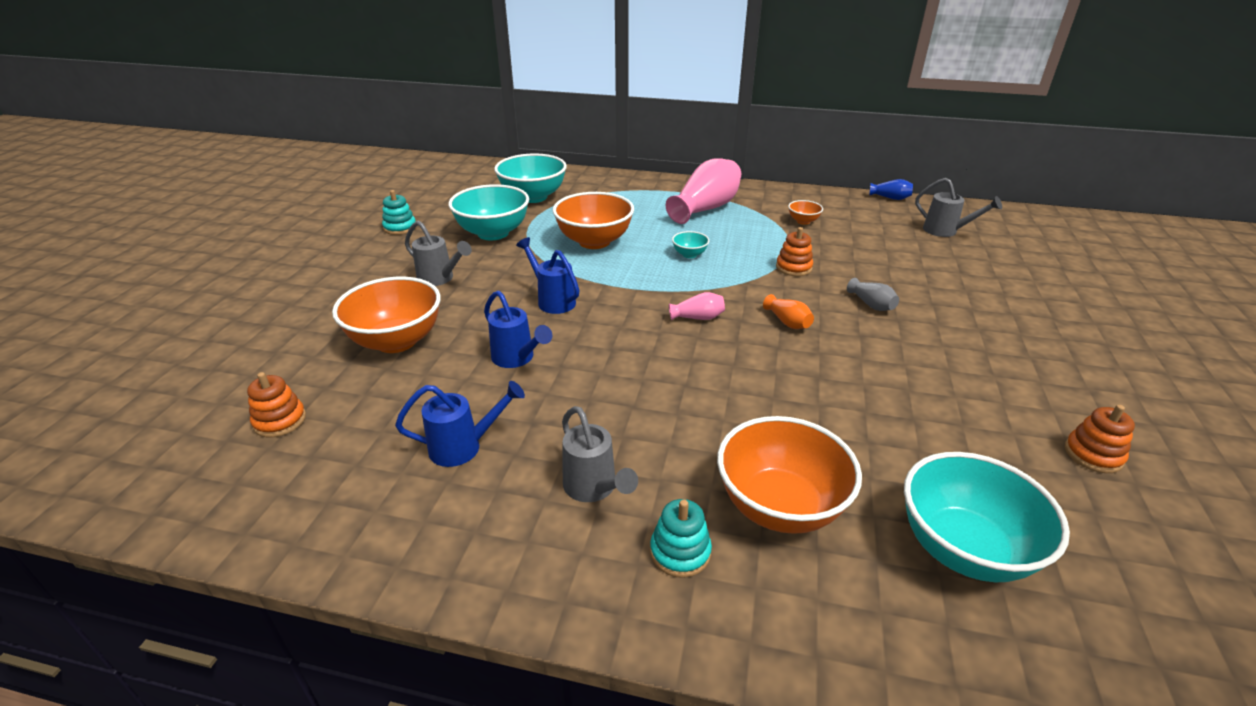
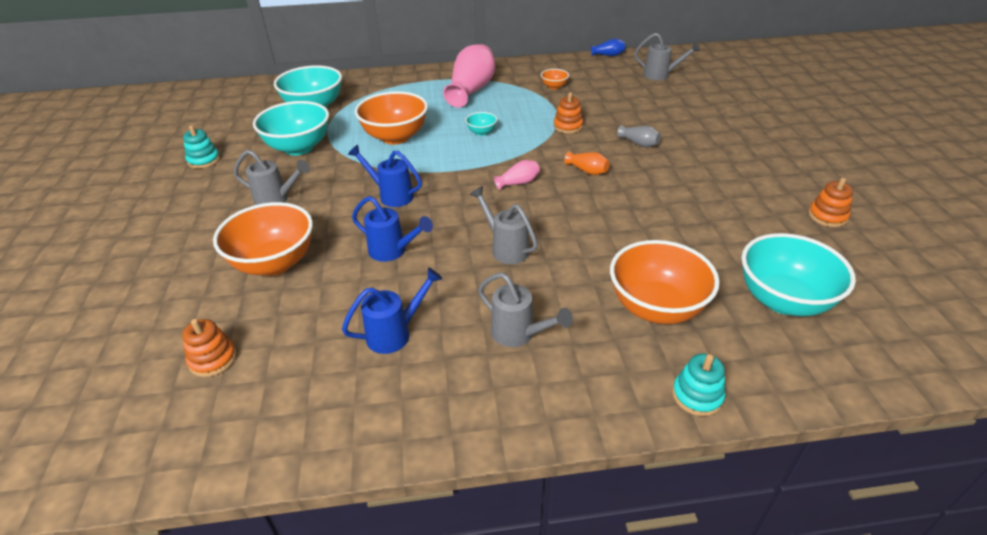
camera: 20 degrees left, 5 degrees up
(639, 386) = (505, 248): none -> grey watering can
(680, 552) = (607, 360): turquoise stacking toy -> turquoise stacking toy (697, 396)

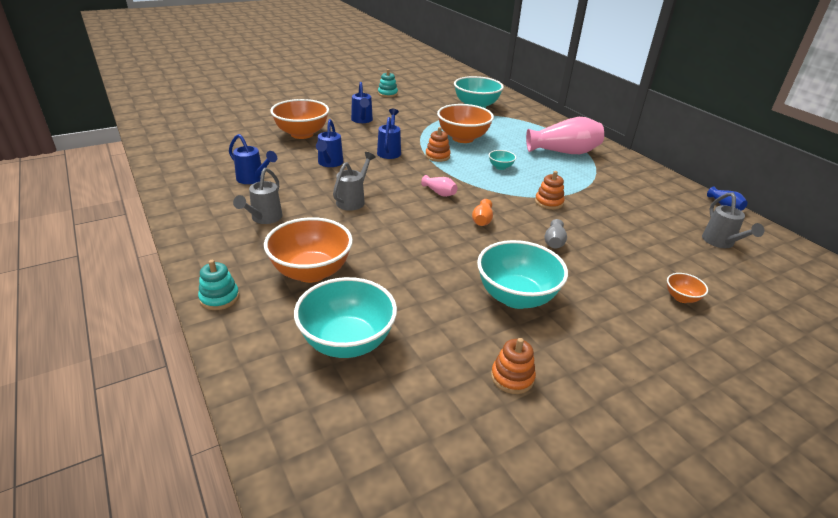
camera: 65 degrees right, 5 degrees down
(213, 359) = (221, 138): orange stacking toy -> orange stacking toy (437, 156)
(277, 199) = (362, 120): grey watering can -> blue watering can
(299, 147) = (422, 113): turquoise bowl -> turquoise bowl (516, 297)
(554, 87) = (615, 186): orange bowl -> orange bowl (681, 298)

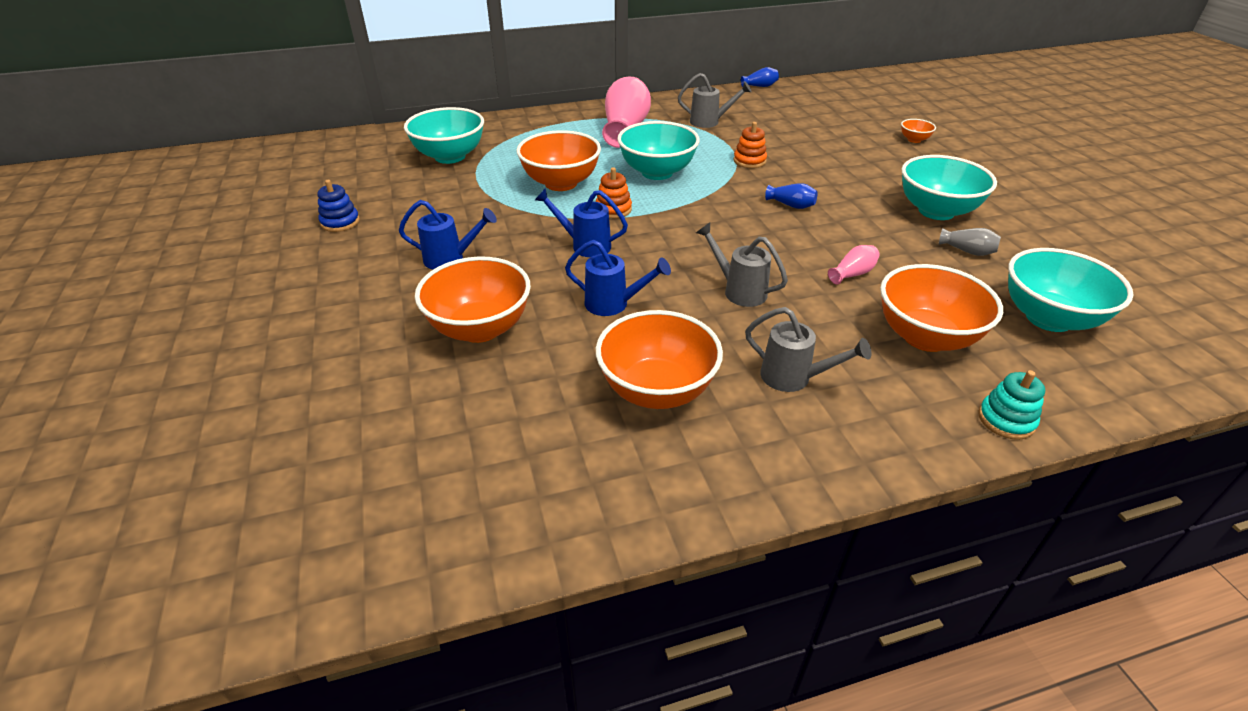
camera: 75 degrees left, 5 degrees up
(253, 179) = (657, 390): blue watering can -> orange bowl
(387, 94) = (340, 222): turquoise stacking toy -> blue stacking toy
(439, 193) = (722, 222): pink vase -> pink vase (852, 274)
(482, 220) = (791, 205): orange vase -> blue vase
(500, 167) = (657, 172): turquoise bowl -> turquoise bowl, size x2.22
(512, 377) = (1054, 233): orange stacking toy -> none
(554, 242) = (833, 174): grey vase -> grey vase (967, 251)
(721, 243) = (825, 104): grey watering can -> grey watering can (710, 122)

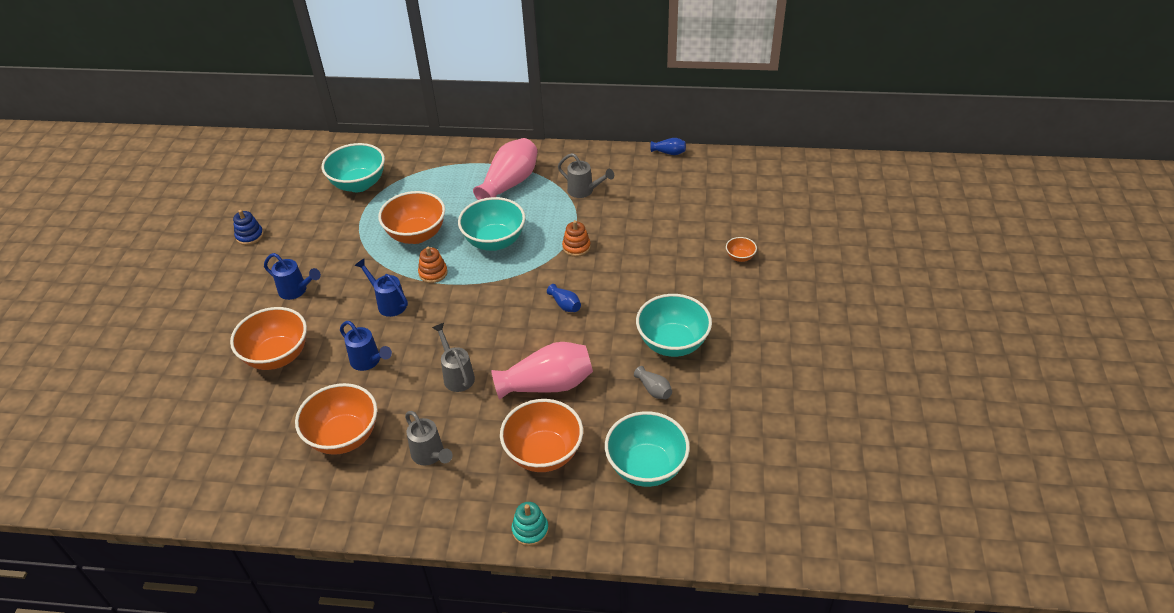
camera: 25 degrees right, 5 degrees up
(852, 274) = (547, 385): pink vase -> pink vase, size x2.22

